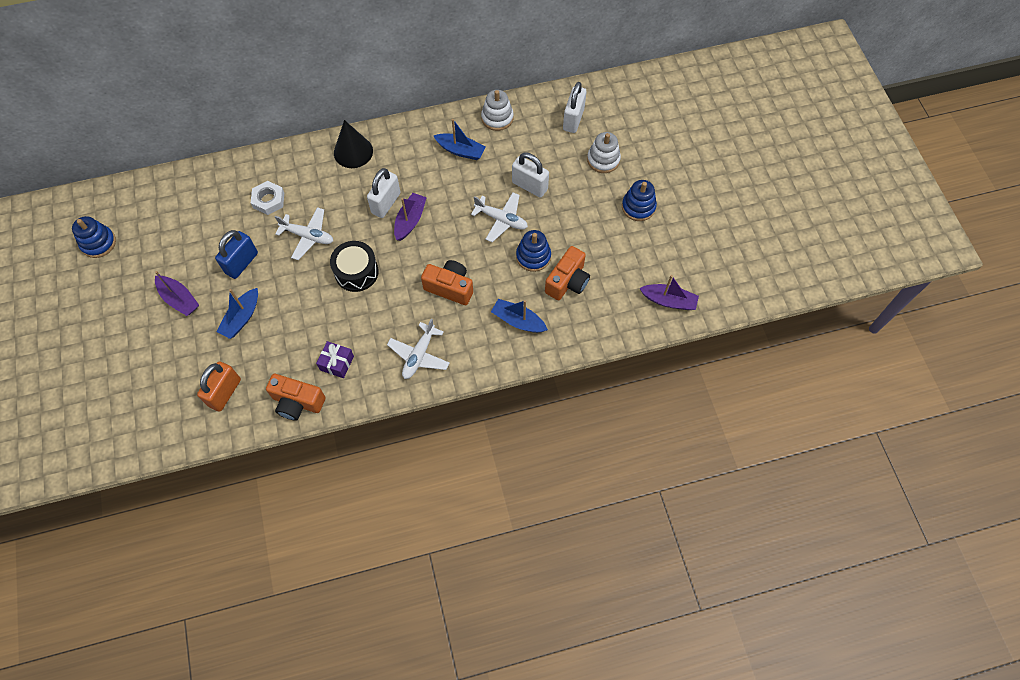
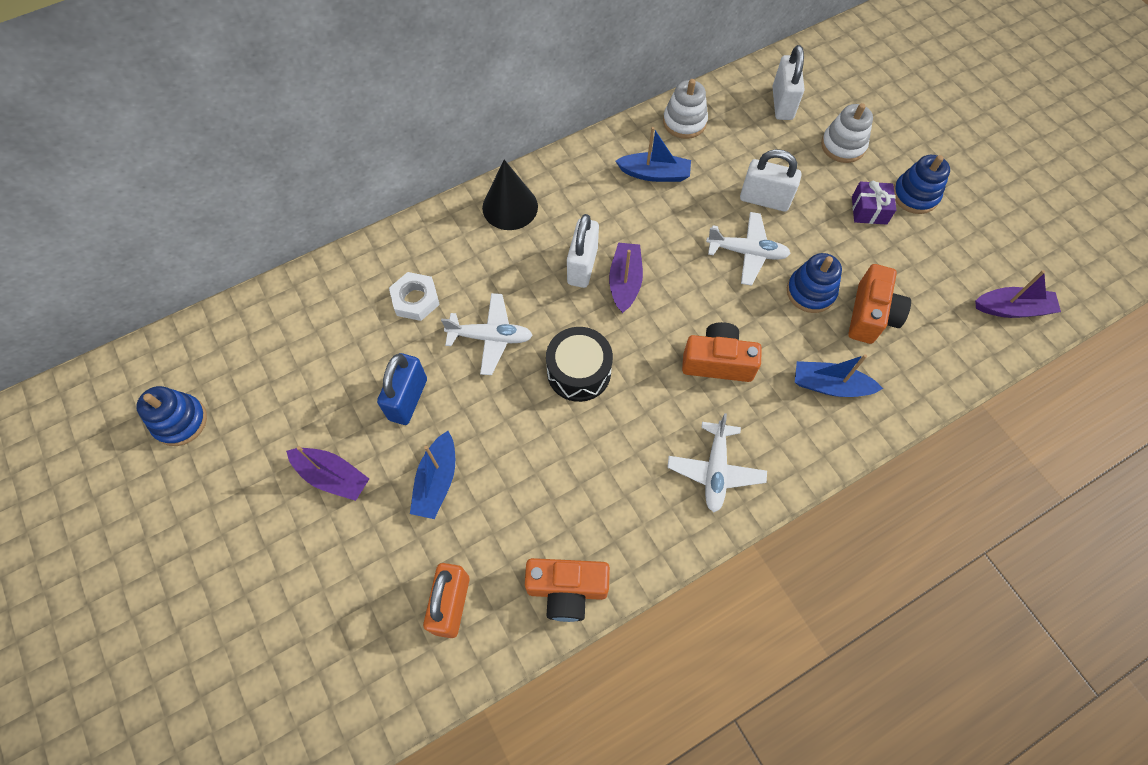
camera: 15 degrees left, 0 degrees up
(337, 363) = (602, 513): purple gift -> purple gift (869, 210)

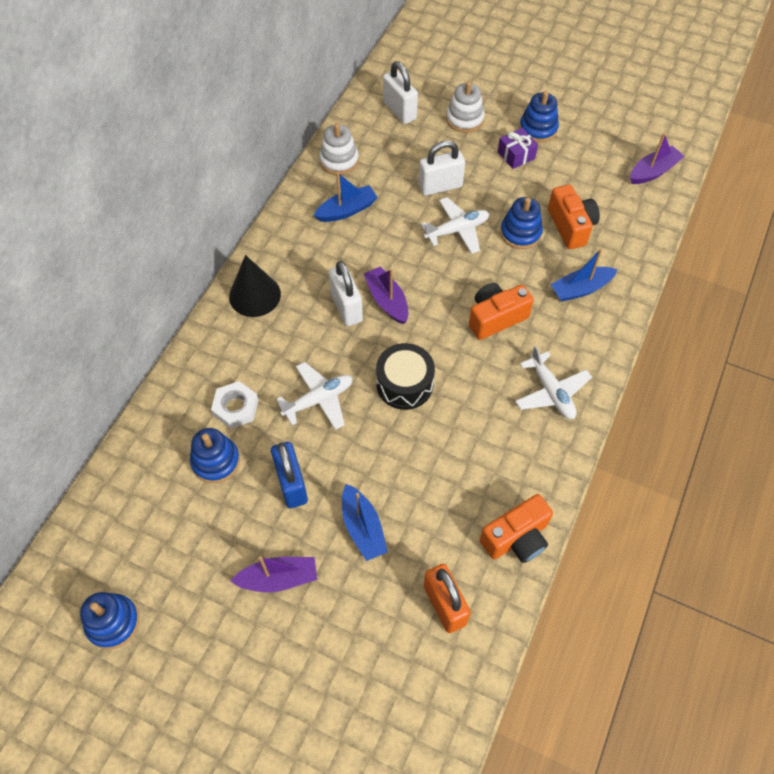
camera: 35 degrees left, 5 degrees down
(362, 337) = (216, 461): none -> blue stacking toy

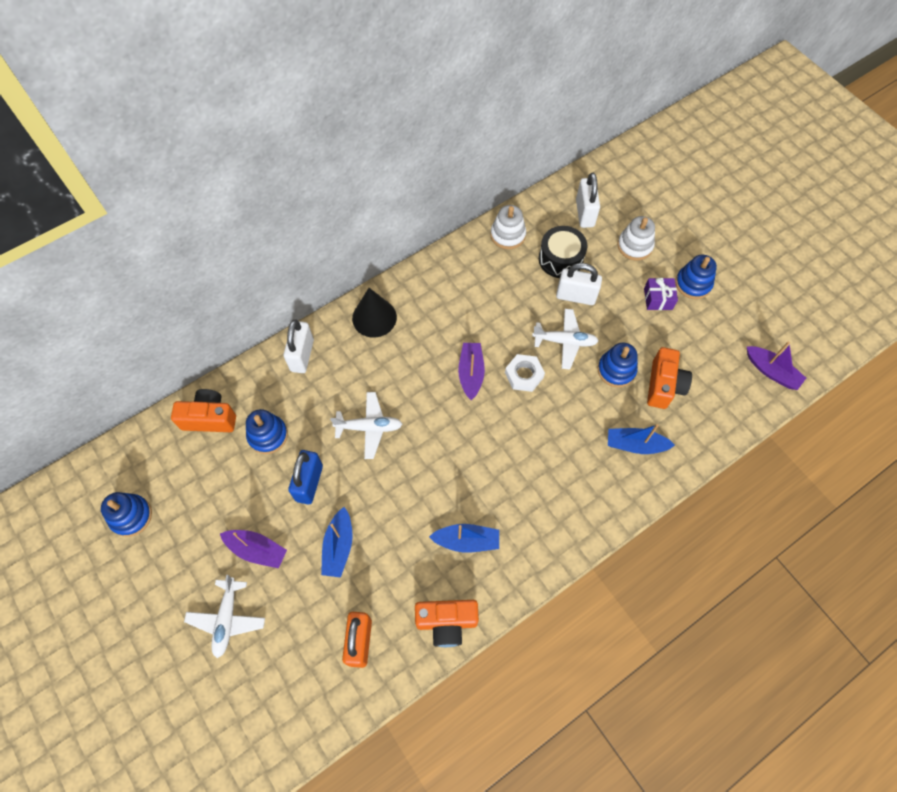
camera: 30 degrees right, 5 degrees up
(236, 407) = (306, 401): white nut -> white nut (524, 375)
(346, 307) = (436, 363): white padlock -> white padlock (302, 355)
(347, 210) = (487, 281): blue boat -> blue boat (466, 541)
(404, 384) = (441, 450): black drum -> black drum (560, 259)
(496, 318) = (548, 433): orange camera -> orange camera (209, 418)
(551, 392) = (552, 519): white plane -> white plane (227, 619)
(653, 171) = (771, 371): purple boat -> purple boat turned 45 degrees clockwise

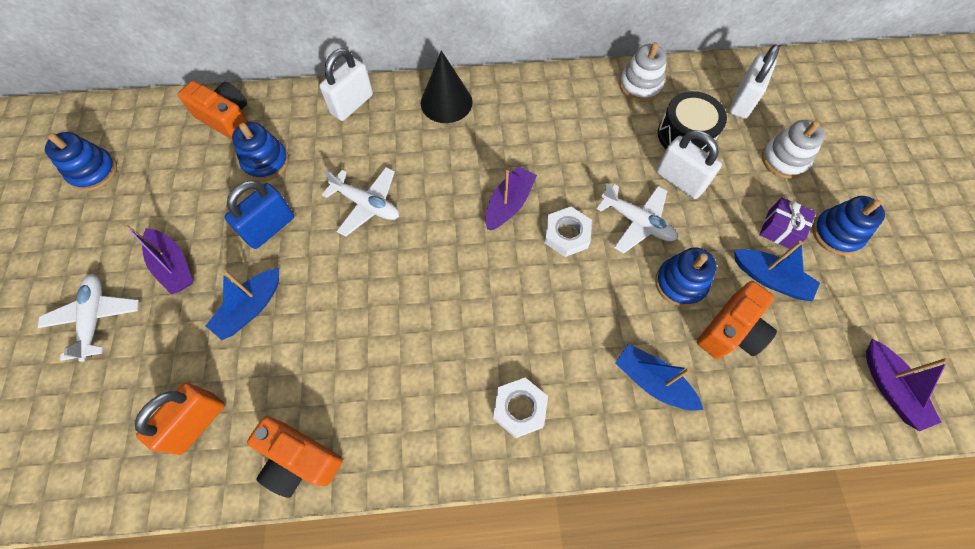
camera: 30 degrees right, 0 degrees up
(227, 619) = (95, 318): white plane -> white plane turned 135 degrees clockwise
(466, 541) = (384, 380): blue boat -> blue boat (770, 279)
(565, 508) = (519, 409): none -> white nut

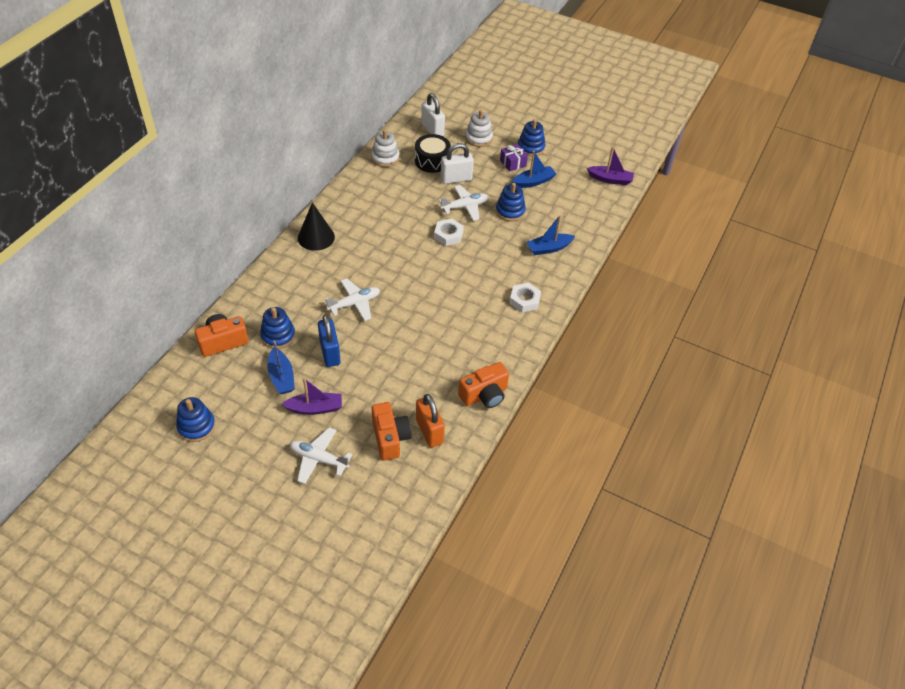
camera: 60 degrees left, 15 degrees down
(250, 308) = (377, 382): blue boat -> blue boat (281, 377)
(352, 104) = (274, 278): white padlock -> none
(509, 204) = (410, 246): purple boat -> none
(731, 331) = (547, 209): orange camera -> orange camera (390, 438)

